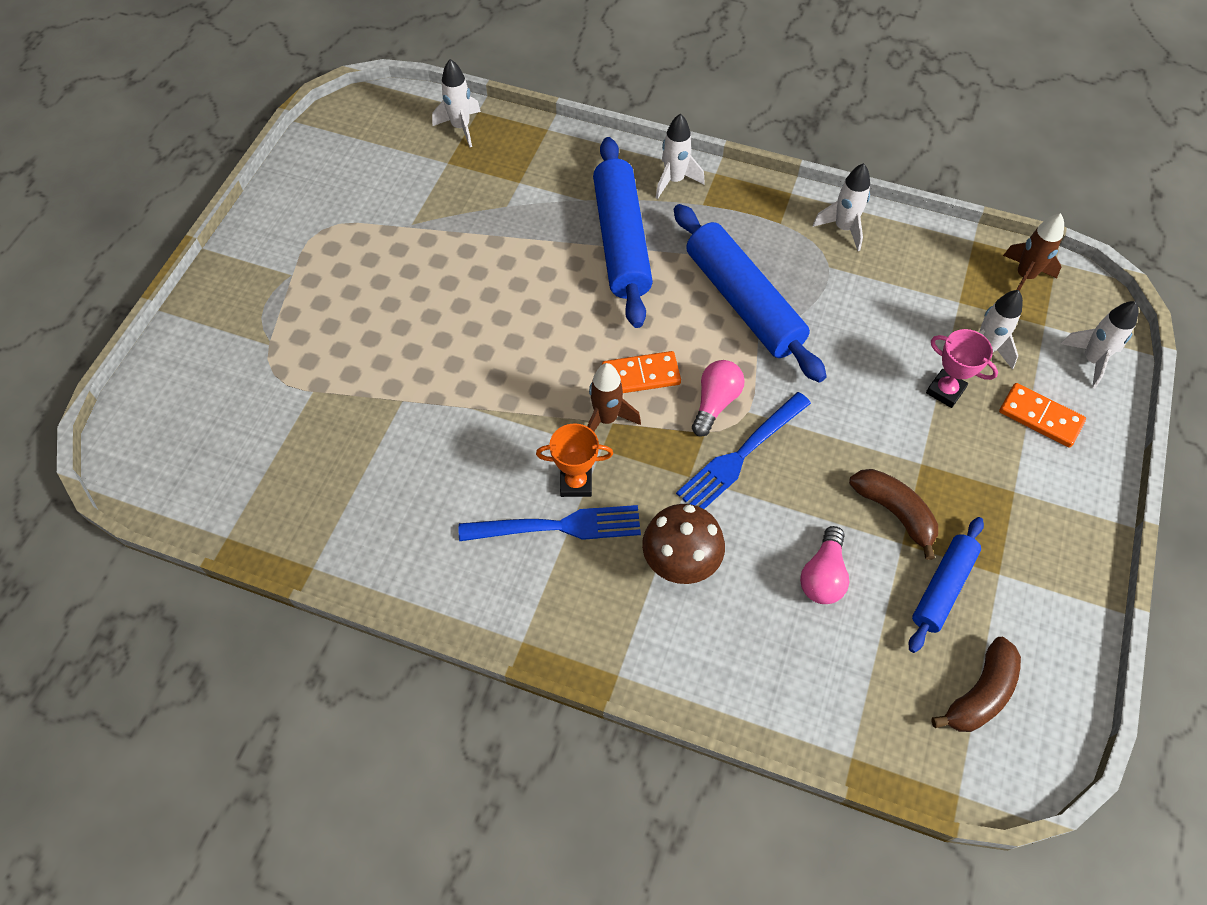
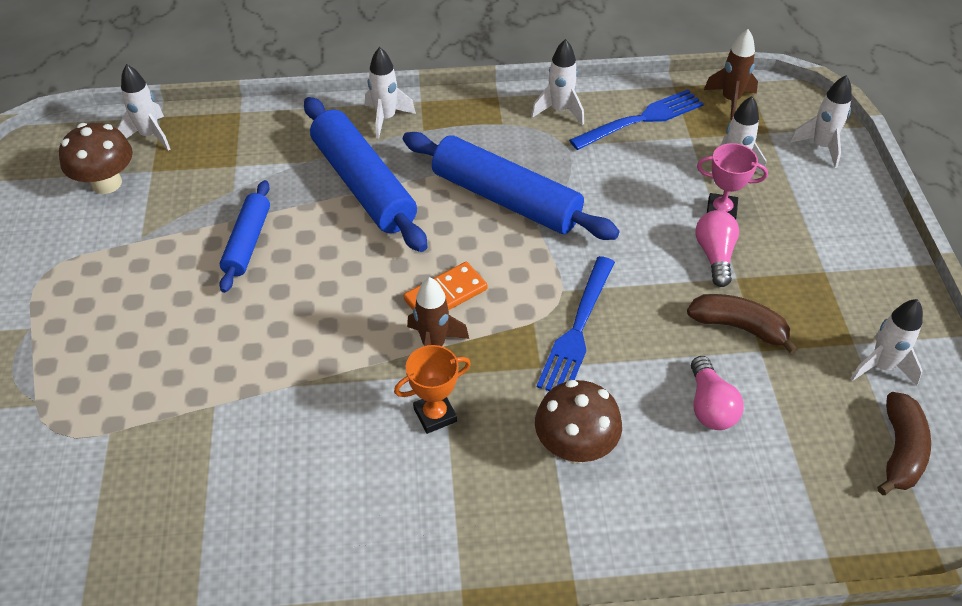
camera: 25 degrees left, 10 degrees down
(405, 162) = (106, 183): none -> brown mushroom
(558, 526) = (438, 463): blue fork -> blue fork (641, 119)
(715, 403) = (528, 293): pink light bulb -> pink light bulb (715, 255)
(942, 588) = (816, 374): blue rolling pin -> blue rolling pin (247, 242)
(1012, 607) = (881, 367): none -> white rocket
(1040, 417) = (809, 204): orange domino -> none

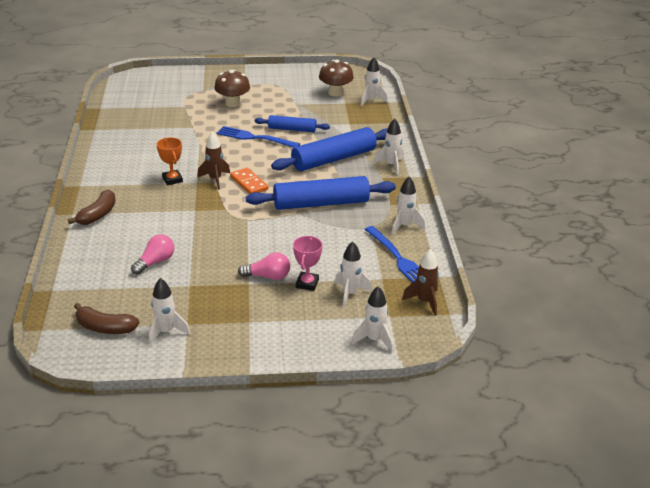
camera: 90 degrees right, 15 degrees down
(506, 199) = (321, 203): blue rolling pin -> blue rolling pin turned 45 degrees clockwise
(575, 446) = (142, 217): brown mushroom -> brown mushroom (233, 104)
(577, 329) = (217, 222): blue fork -> blue fork (255, 138)
(710, 406) = (155, 262): pink light bulb -> pink light bulb turned 135 degrees clockwise
(738, 327) = (208, 279): brown banana -> brown banana (98, 215)

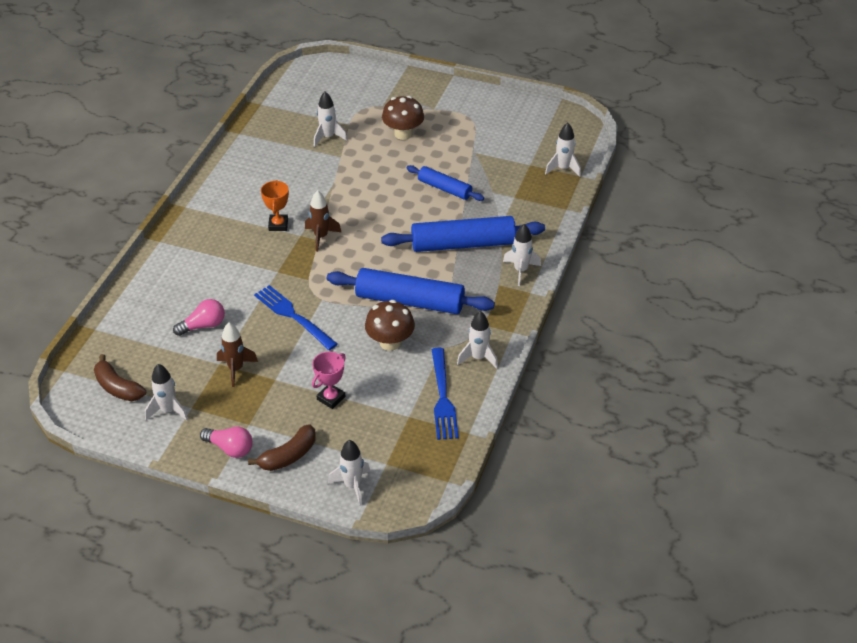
camera: 25 degrees right, 10 degrees up
(98, 215) = (182, 250): brown banana -> brown banana (288, 456)
(249, 183) = (352, 252): orange domino -> none
(255, 138) = (396, 190): blue fork -> blue fork (293, 316)
(268, 276) = (298, 377): pink light bulb -> pink light bulb (230, 448)
(335, 93) = (529, 146): brown mushroom -> brown mushroom (390, 342)
(350, 294) = (365, 424): white rocket -> white rocket (328, 137)
(424, 301) = (433, 458): brown rocket -> brown rocket (236, 369)

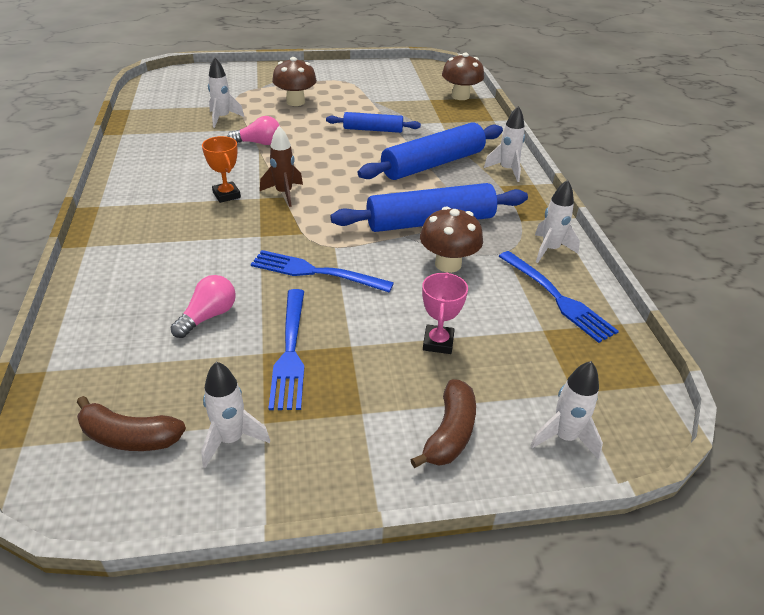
camera: 30 degrees left, 5 degrees down
(230, 448) = (362, 456): pink light bulb -> pink light bulb (258, 143)
(236, 369) = (290, 351): brown rocket -> blue fork
(563, 169) = (460, 96): white rocket -> brown mushroom

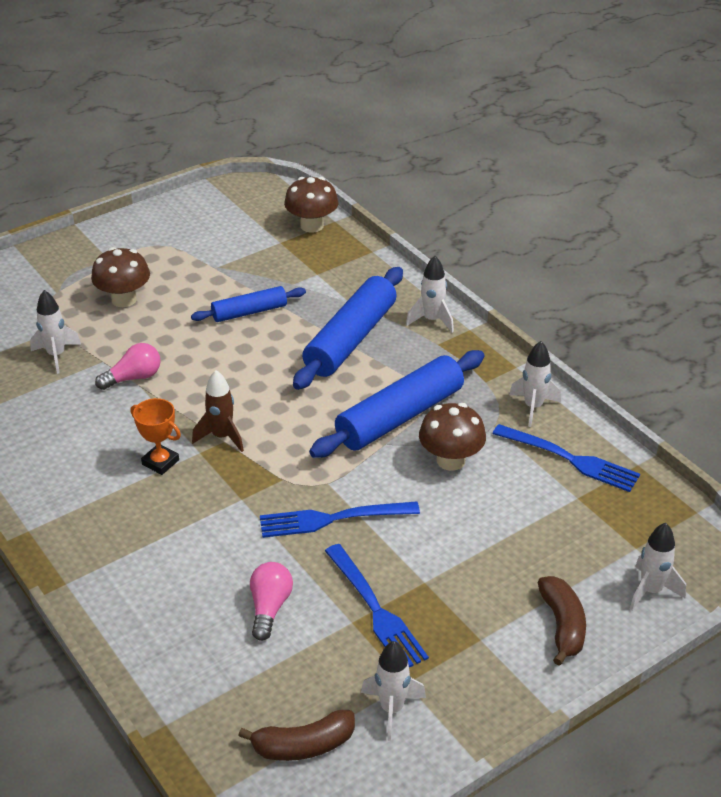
camera: 25 degrees left, 0 degrees up
(438, 342) = (498, 547): pink trophy -> none

